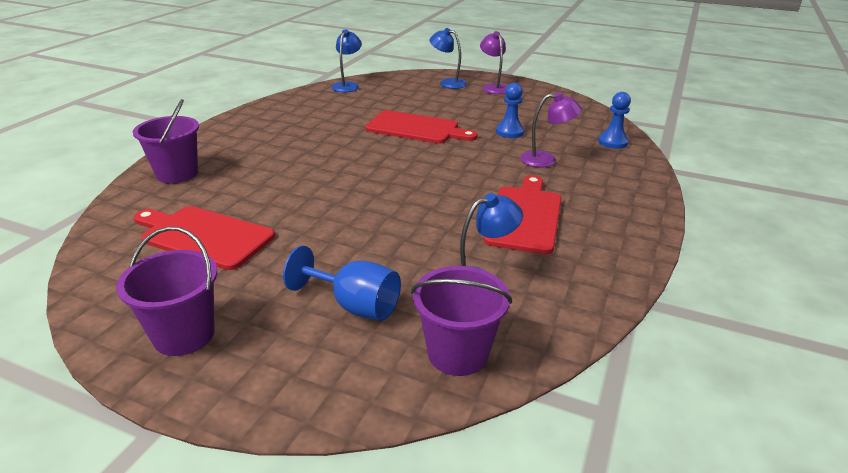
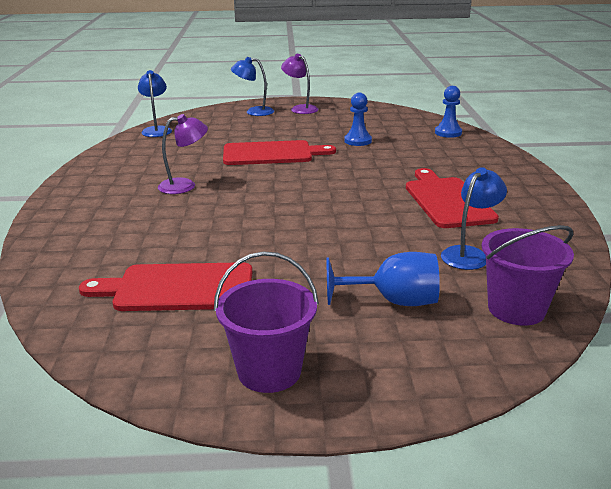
camera: 25 degrees left, 5 degrees down
(177, 174) = (72, 242): purple bucket -> none
(546, 160) = (413, 156): purple lamp -> purple lamp (185, 185)

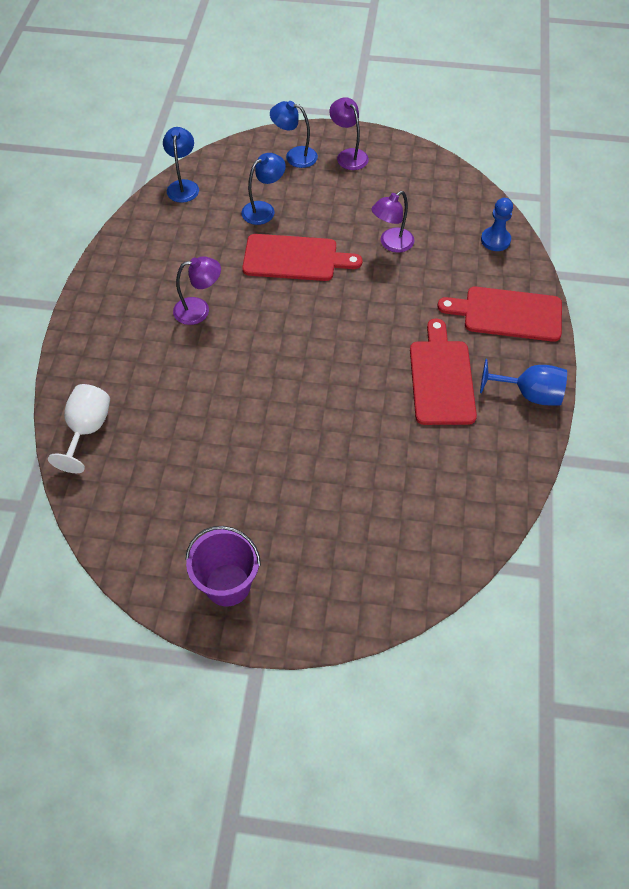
camera: 10 degrees right, 30 degrees up
(65, 268) = (87, 430): none -> white goblet
(178, 288) = (175, 474): red cutting board -> red cutting board (507, 314)
(358, 141) = (391, 244): blue pawn -> purple lamp
(394, 301) = (342, 521): blue goblet -> blue goblet (529, 394)
(469, 254) = (427, 468): blue lamp -> blue lamp (264, 209)
(516, 309) = (435, 548): purple bucket -> none

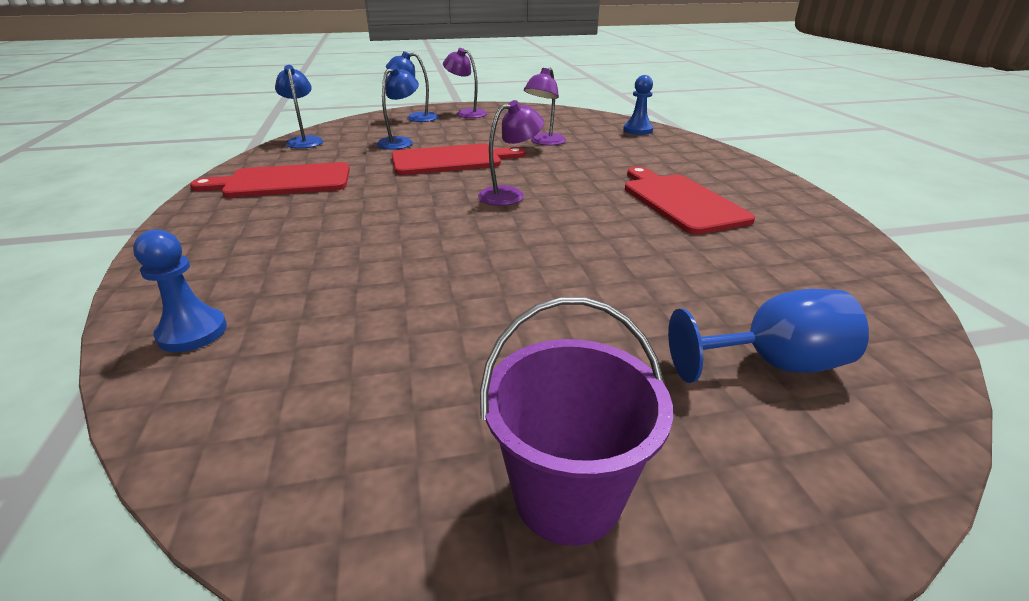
camera: 20 degrees left, 25 degrees down
(87, 430) = (192, 332): white goblet -> blue pawn
(199, 310) = (353, 202): purple lamp -> purple lamp (510, 194)
(507, 314) = (696, 159): red cutting board -> red cutting board (283, 181)
(529, 394) = (782, 196): blue goblet -> blue goblet (772, 364)

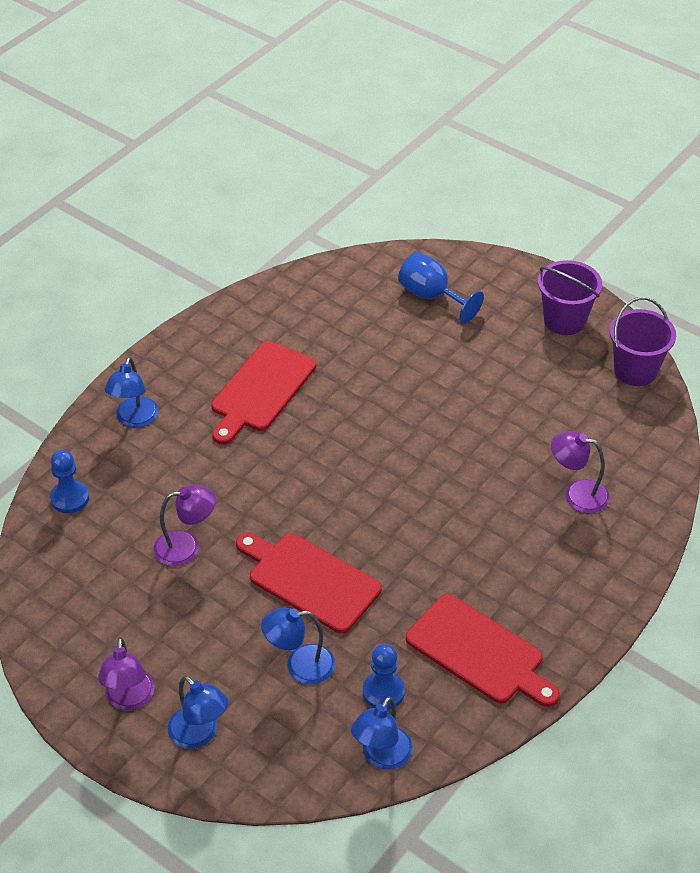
camera: 130 degrees left, 15 degrees up
(192, 332) = (639, 490): blue pawn -> blue pawn (383, 692)
(324, 502) = (635, 370): none -> purple bucket
(510, 194) = (346, 486): purple lamp -> purple lamp (577, 494)
(697, 157) = (134, 419): none -> blue lamp

